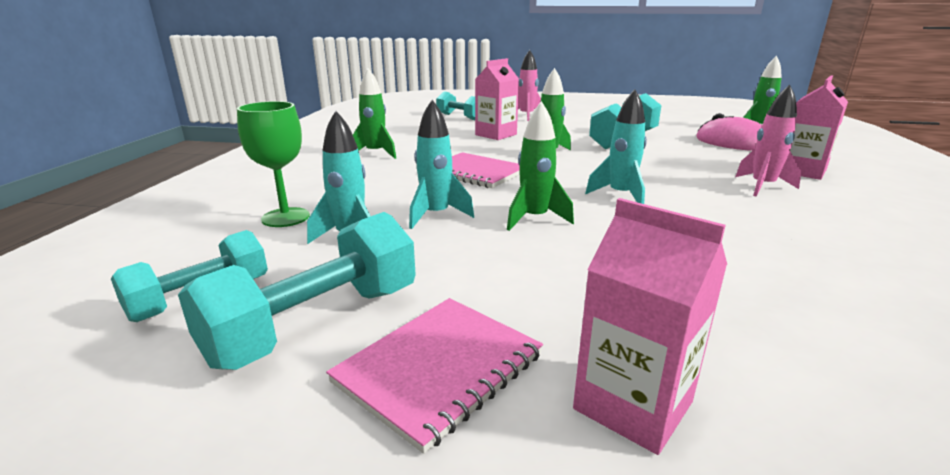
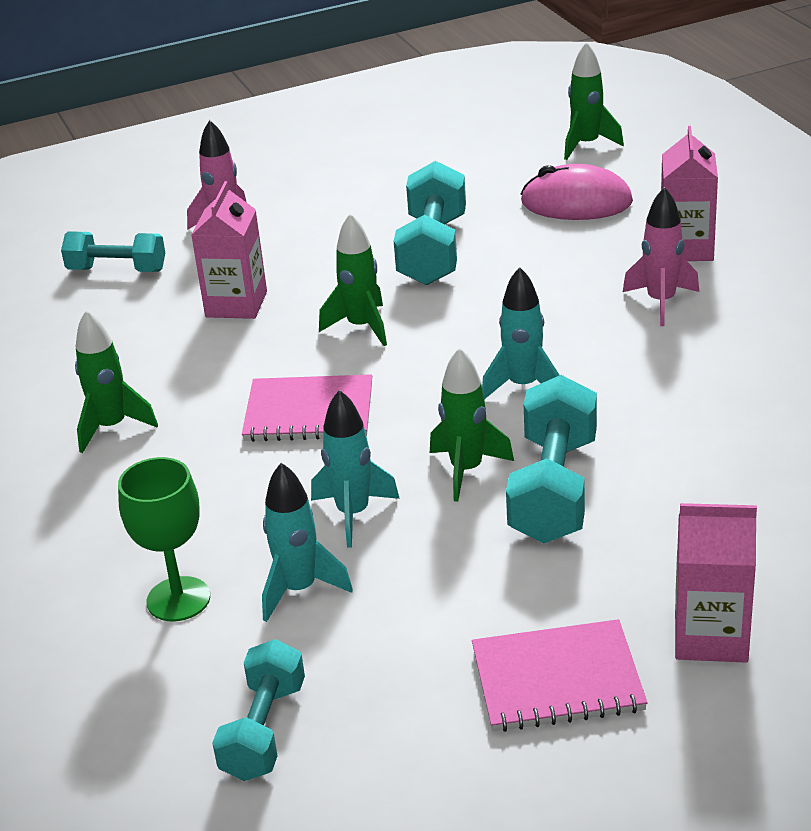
camera: 30 degrees left, 10 degrees up
(316, 323) = (411, 696): turquoise dumbbell -> turquoise dumbbell (554, 489)
(439, 368) = (557, 679): pink notebook -> pink notebook turned 75 degrees clockwise

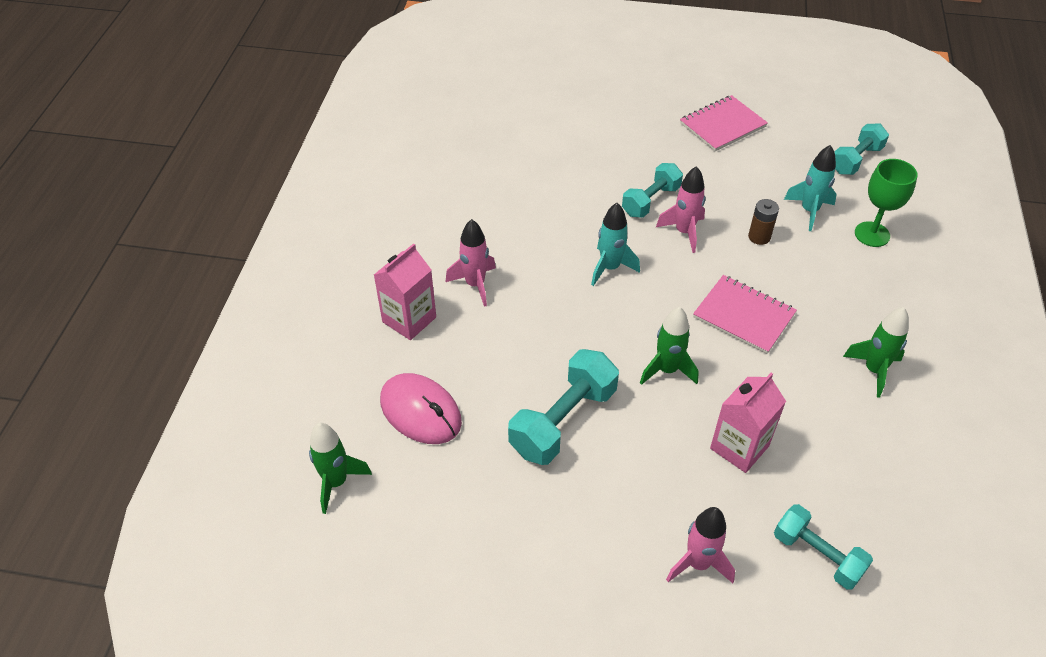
camera: 150 degrees left, 15 degrees up
(353, 514) = (759, 237): turquoise rocket -> brown battery
(466, 470) = (684, 232): green rocket -> pink rocket
(554, 489) = (650, 201): turquoise dumbbell -> turquoise dumbbell, size x0.66
(557, 679) = (722, 125): pink notebook -> pink notebook turned 60 degrees counterclockwise
(710, 636) = (648, 112): pink carton -> none

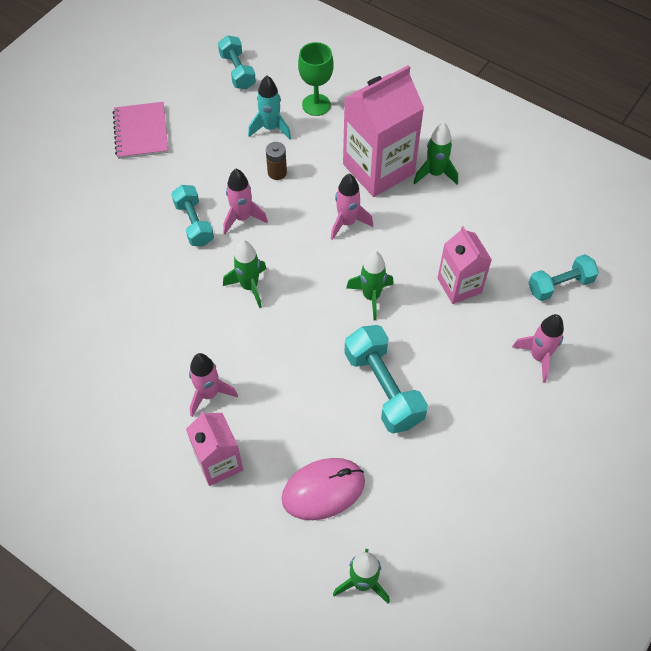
camera: 65 degrees left, 10 degrees up
(610, 268) = (249, 286): turquoise rocket -> green rocket
(743, 316) = (347, 223): pink notebook -> pink rocket
(835, 317) = (378, 169): none -> pink carton

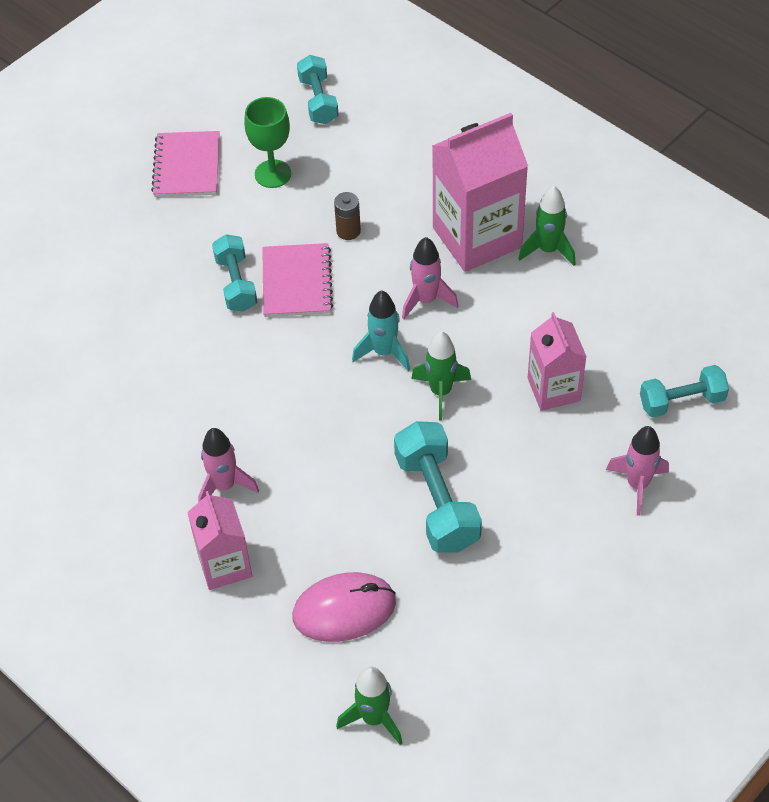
camera: 10 degrees right, 5 degrees down
(242, 218) = (296, 282): pink rocket -> pink notebook
(249, 286) = (292, 365): green rocket -> none
(270, 128) = (349, 175): turquoise rocket -> turquoise rocket (384, 352)
(316, 105) = (411, 151): green goblet -> green goblet (273, 174)

